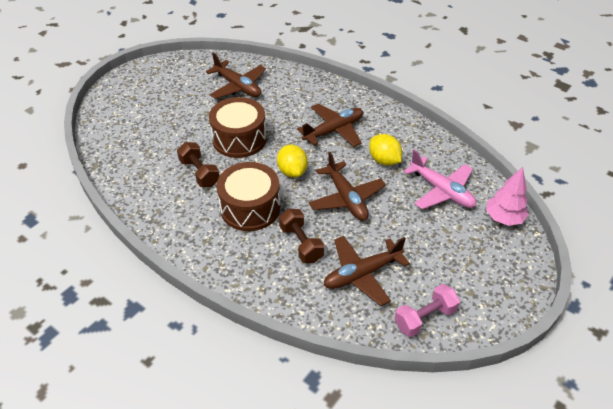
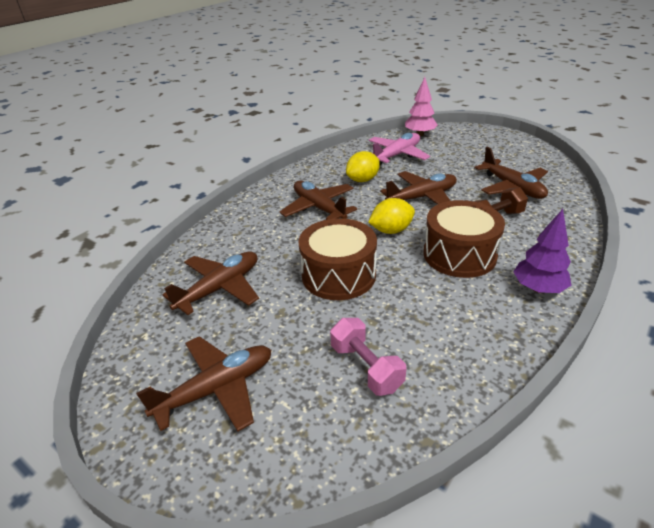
camera: 90 degrees left, 10 degrees down
(155, 93) = (217, 389): none -> brown plane
(197, 245) = (538, 288): none -> purple tree
(199, 173) = (412, 303): brown dumbbell -> none
(424, 318) = (538, 162): pink dumbbell -> pink dumbbell (366, 367)

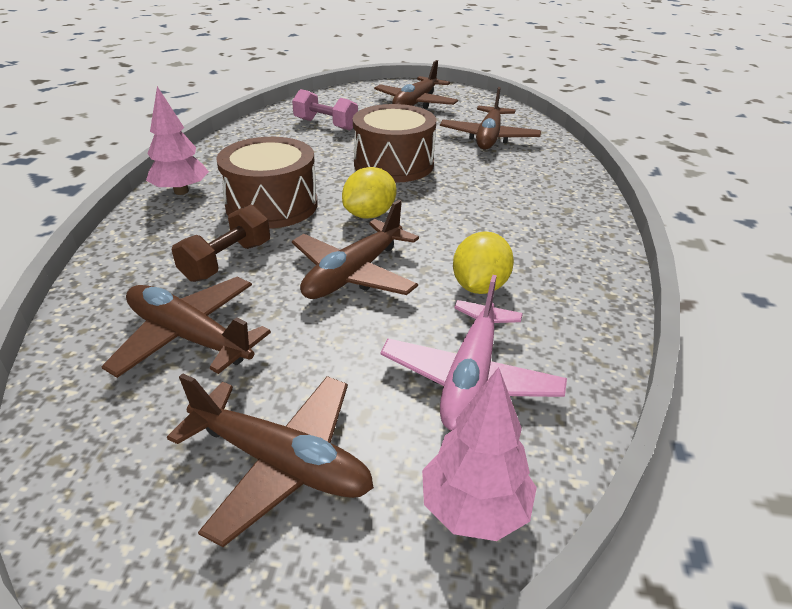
camera: 150 degrees right, 0 degrees up
(319, 208) = (493, 223): brown plane -> brown plane (281, 463)
(538, 288) = (181, 191): purple tree -> pink tree

